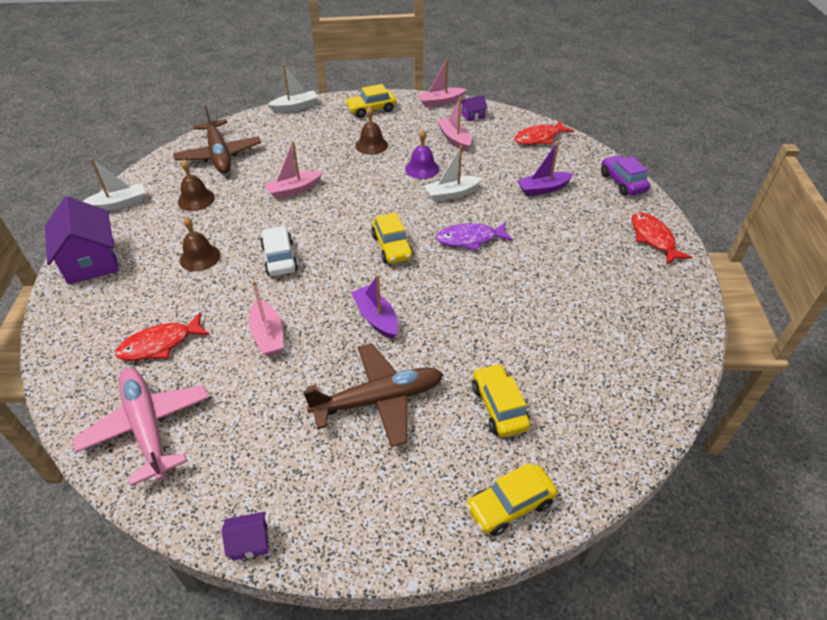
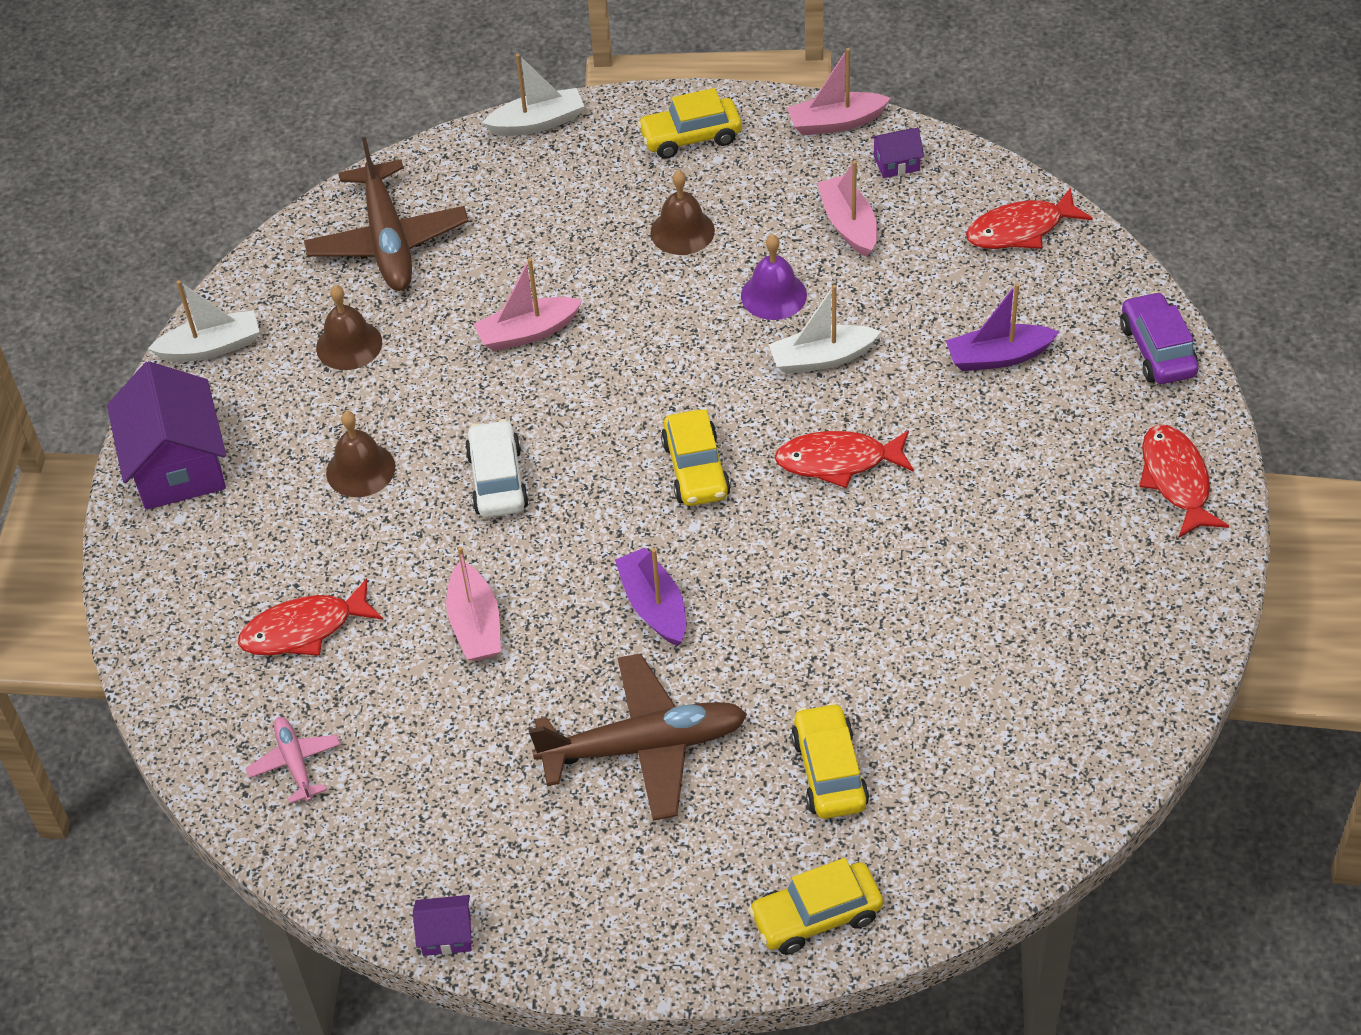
camera: 10 degrees right, 5 degrees up
(147, 427) = (295, 763): pink plane -> pink plane, size x0.49
(470, 239) = (838, 461): purple fish -> red fish

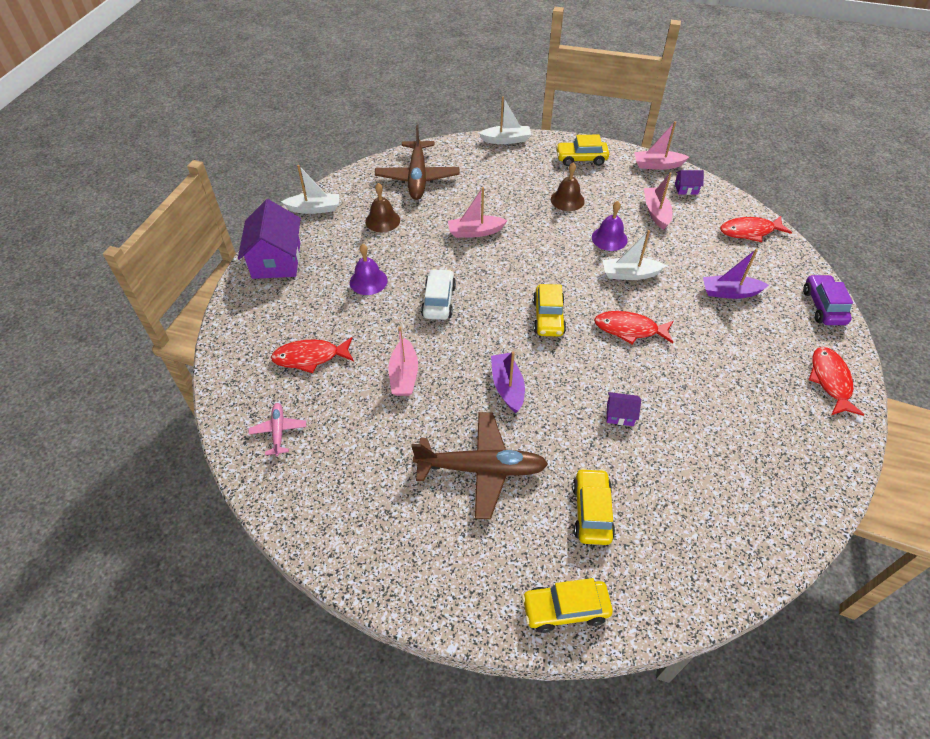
camera: 10 degrees right, 0 degrees up
(360, 470) = (368, 281): brown bell -> purple bell
(446, 934) = (329, 561): purple house -> purple house (620, 415)

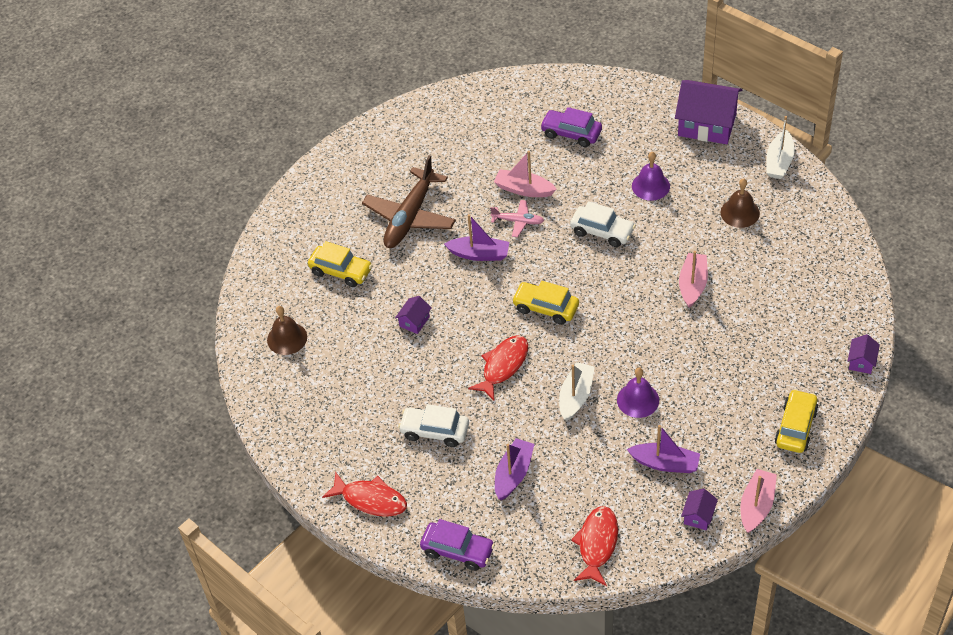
camera: 115 degrees right, 0 degrees up
(278, 431) = (503, 106): pink plane -> pink plane (518, 221)
(310, 357) = (571, 133): red fish -> purple car
(417, 177) = (808, 257): brown plane -> none
(506, 140) = (861, 361): white boat -> purple house
(565, 609) = (282, 233): yellow car -> none
(567, 200) = (719, 384): brown bell -> brown bell (287, 338)
(656, 212) = (665, 463): pink boat -> purple boat
(729, 357) = (435, 431): none -> white car

